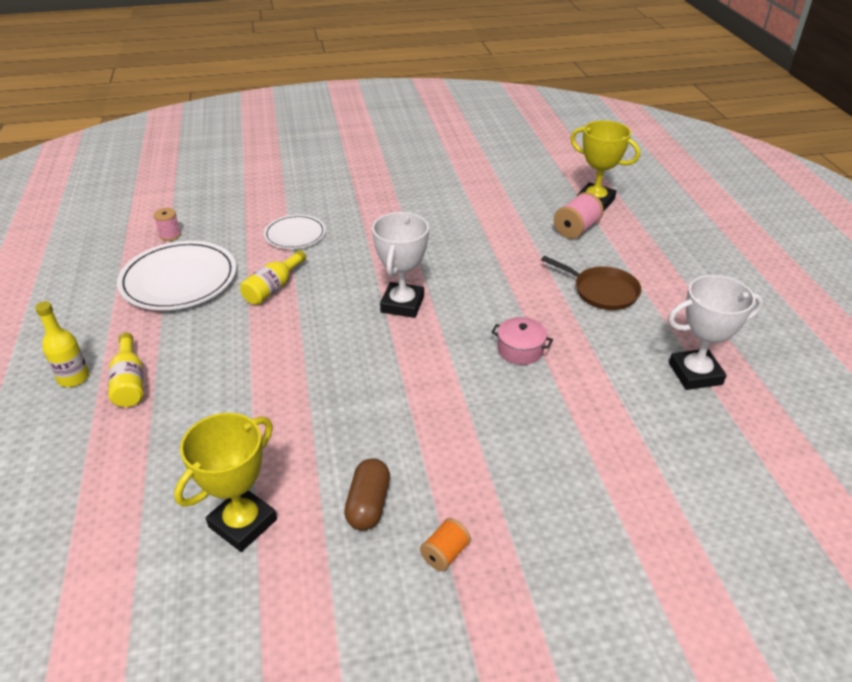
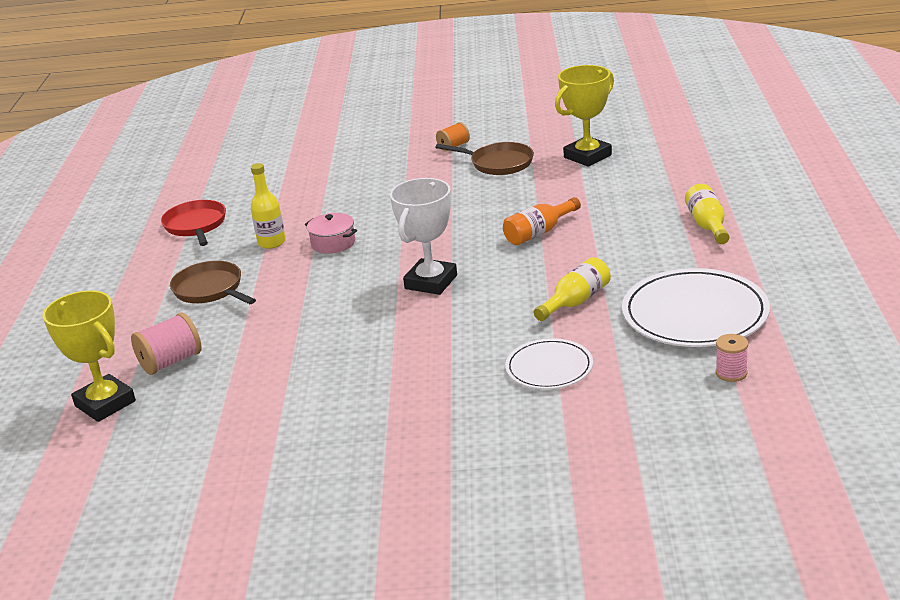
camera: 165 degrees left, 10 degrees down
(73, 378) = (765, 229): yellow bottle -> yellow bottle (272, 243)
(307, 369) = (539, 232): none -> orange bottle
(368, 504) = (498, 163): brown capsule -> brown pan
(695, 374) = (196, 225): white trophy -> red pan

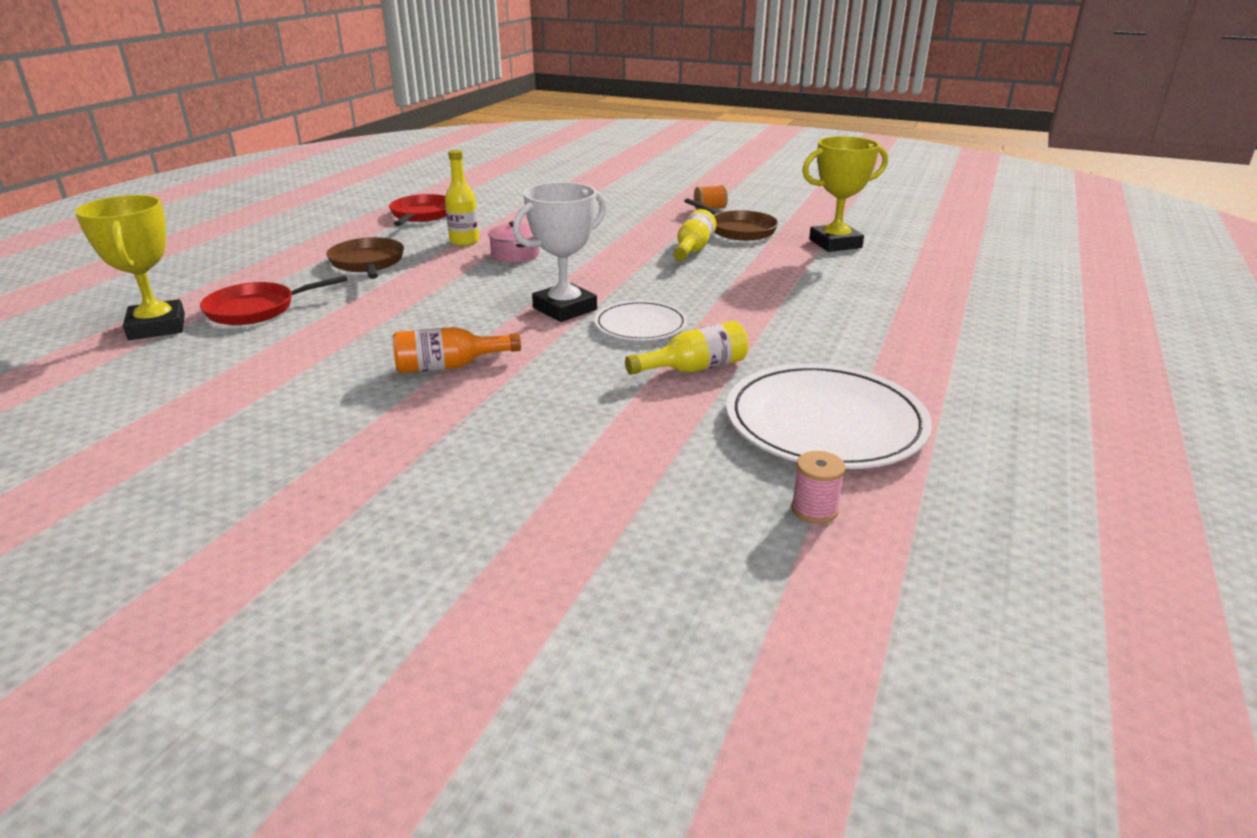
camera: 20 degrees right, 0 degrees up
(171, 362) = (256, 309): pink spool -> red pan
(539, 232) = (720, 294): orange bottle -> orange bottle (449, 366)
(549, 368) = (594, 428): white plate -> white plate (640, 325)
(707, 225) = (918, 335): yellow bottle -> yellow bottle (693, 249)

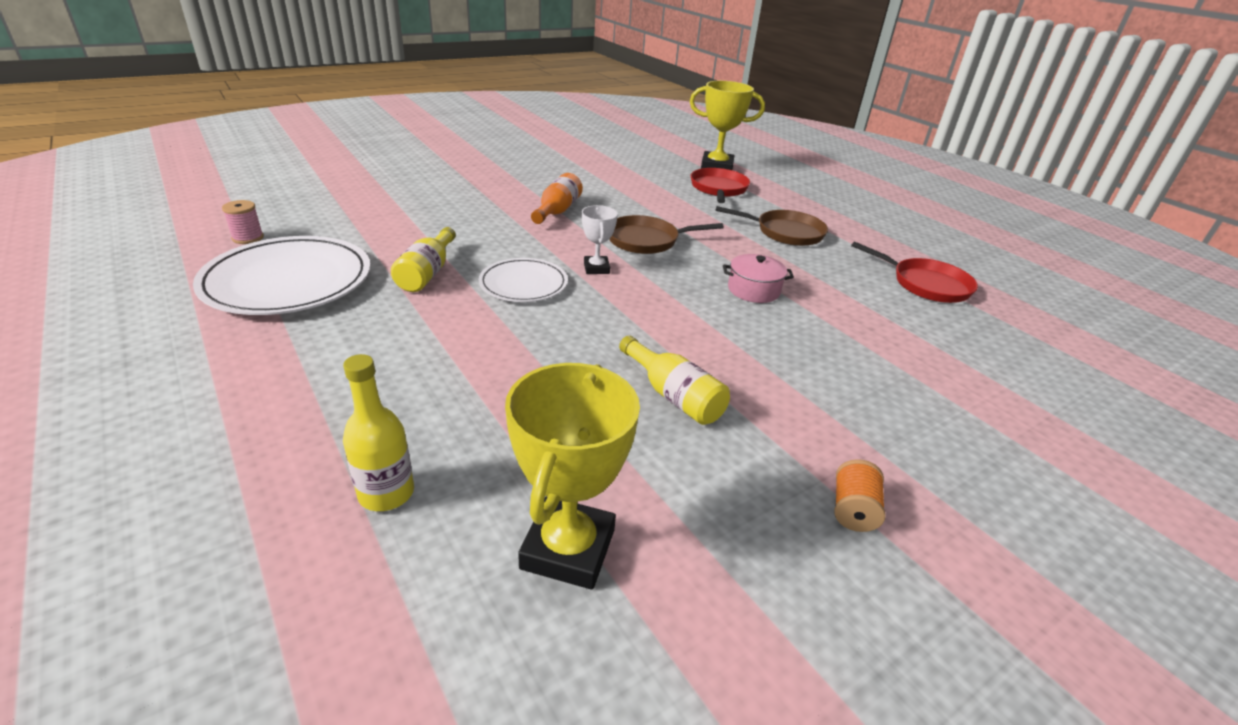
camera: 120 degrees right, 5 degrees up
(464, 241) = (815, 280): yellow bottle -> yellow bottle (386, 493)
(565, 309) = (596, 268): white trophy -> white trophy, size x0.55
(738, 230) = (719, 478): brown pan -> brown pan (646, 240)

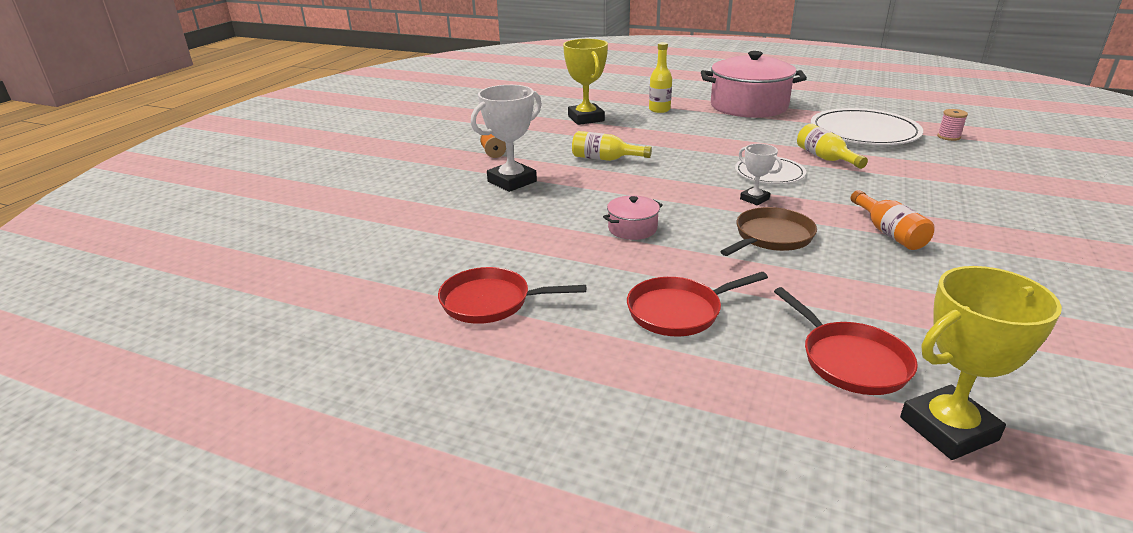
camera: 150 degrees right, 5 degrees down
(242, 407) = (748, 106): none -> pink pot
(785, 232) = (678, 311): brown pan -> red pan
(849, 414) = (512, 181): none -> white trophy

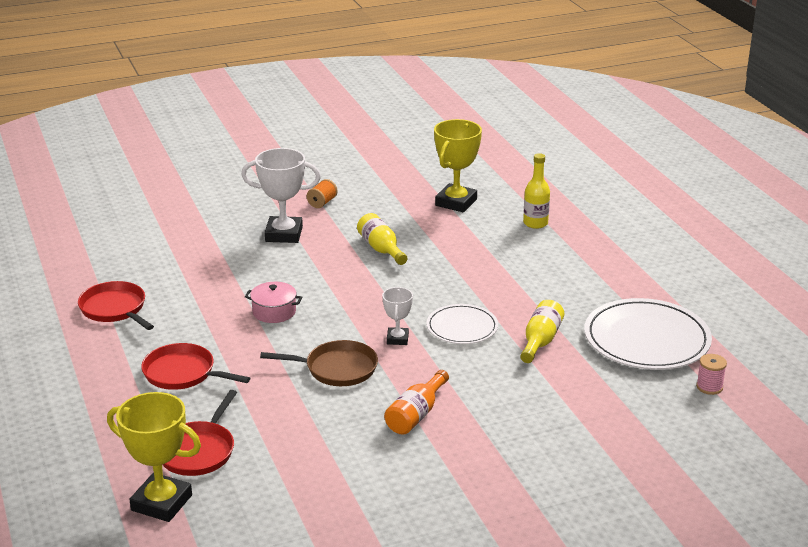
camera: 45 degrees right, 0 degrees up
(748, 106) = (622, 259): pink pot -> none

